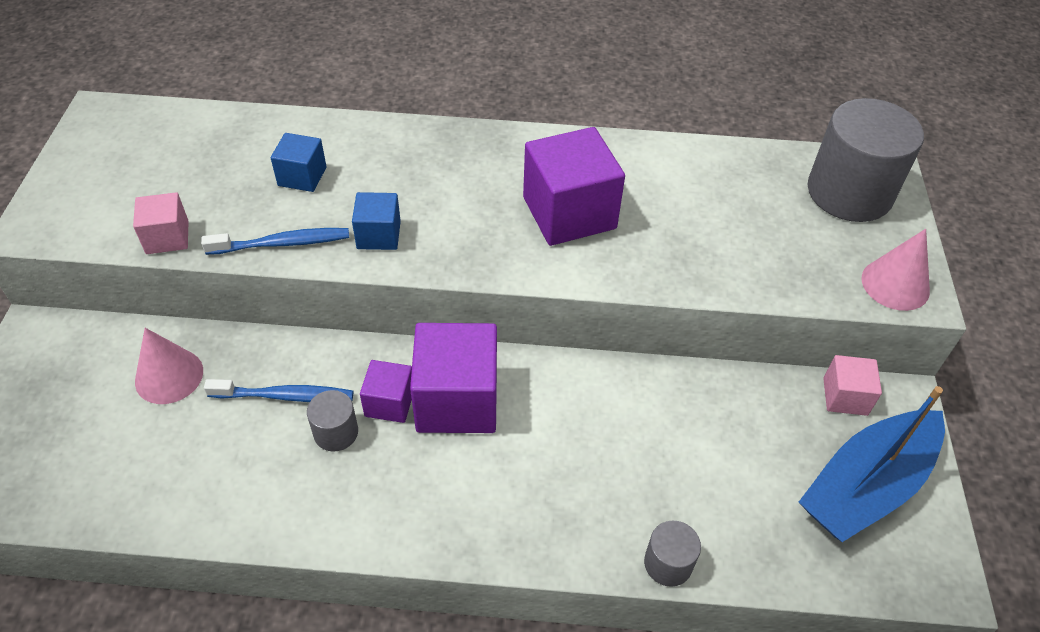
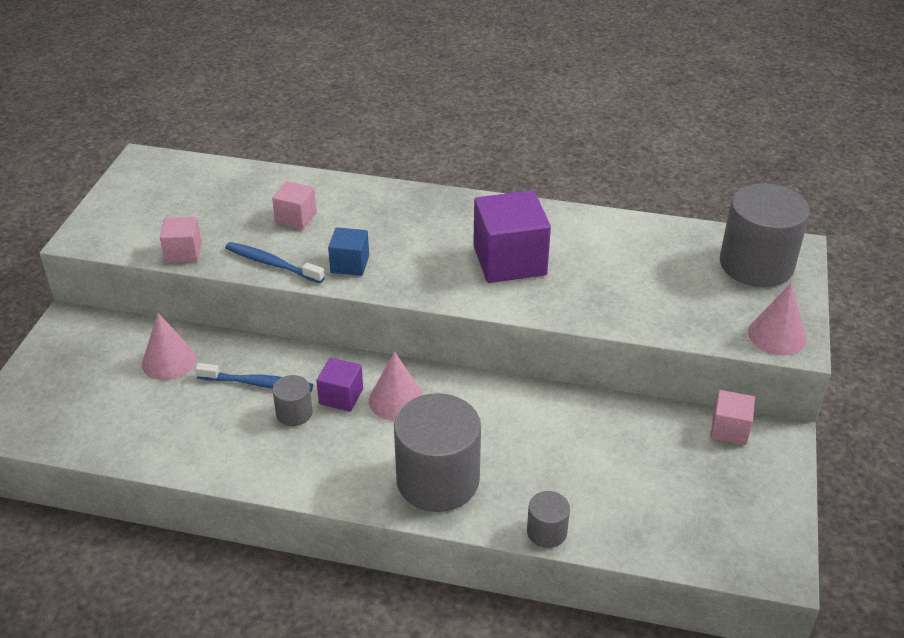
camera: 10 degrees right, 10 degrees down
(282, 243) = (272, 264): blue toothbrush -> blue toothbrush turned 150 degrees counterclockwise
(302, 176) = (296, 218): blue cube -> pink cube
(457, 400) = (396, 400): purple cube -> pink cone
(525, 507) = (438, 480): none -> grey cylinder
(866, 486) = (730, 496): blue boat -> none

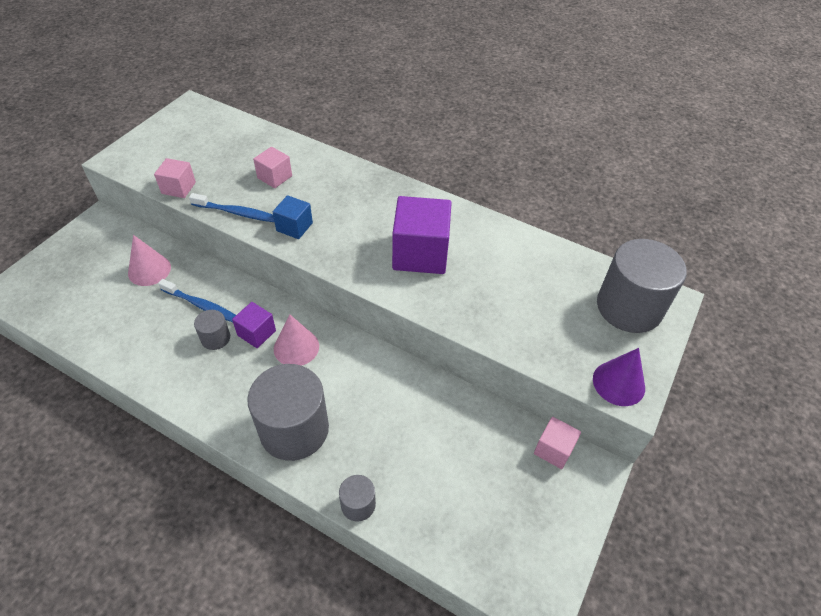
camera: 15 degrees right, 10 degrees up
(272, 264) = (237, 213): blue toothbrush -> blue toothbrush turned 150 degrees clockwise
(777, 335) = (618, 383): pink cone -> purple cone

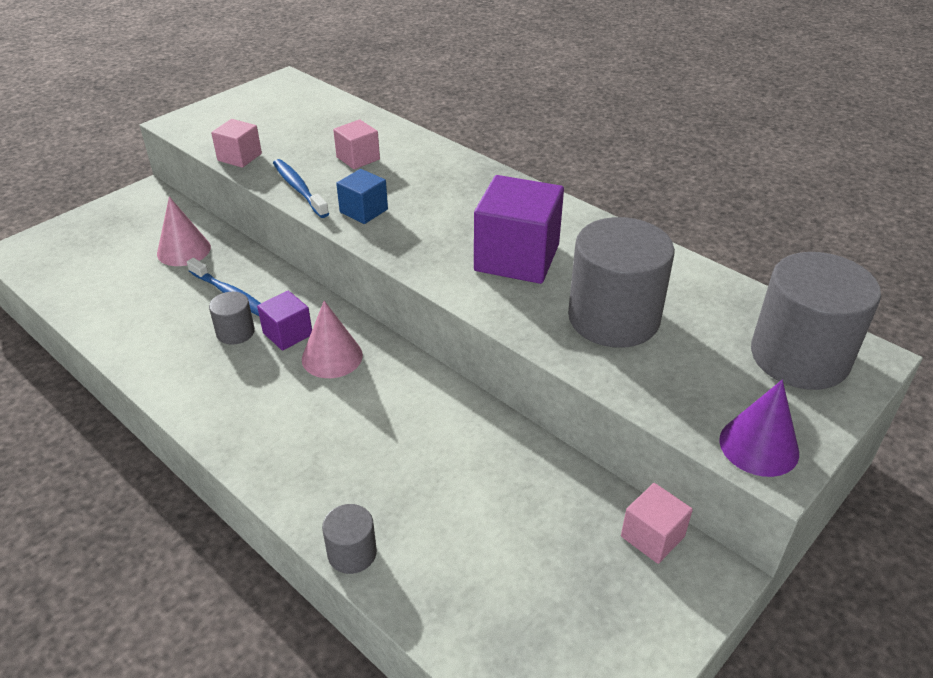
camera: 15 degrees right, 10 degrees down
(237, 213) = (299, 189): blue toothbrush -> blue toothbrush turned 150 degrees counterclockwise
(294, 429) = (297, 449): grey cylinder -> grey cylinder (613, 318)

